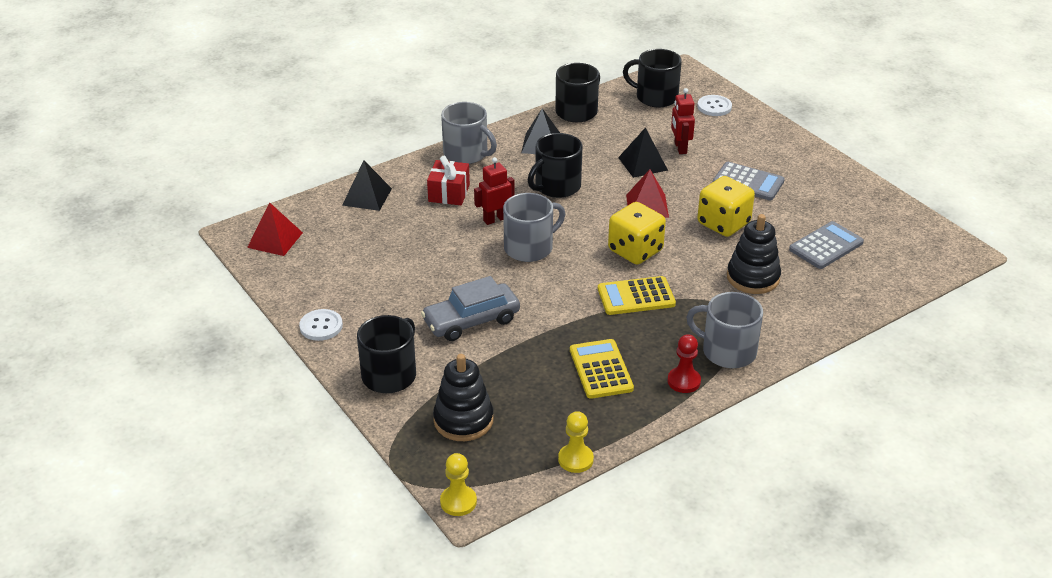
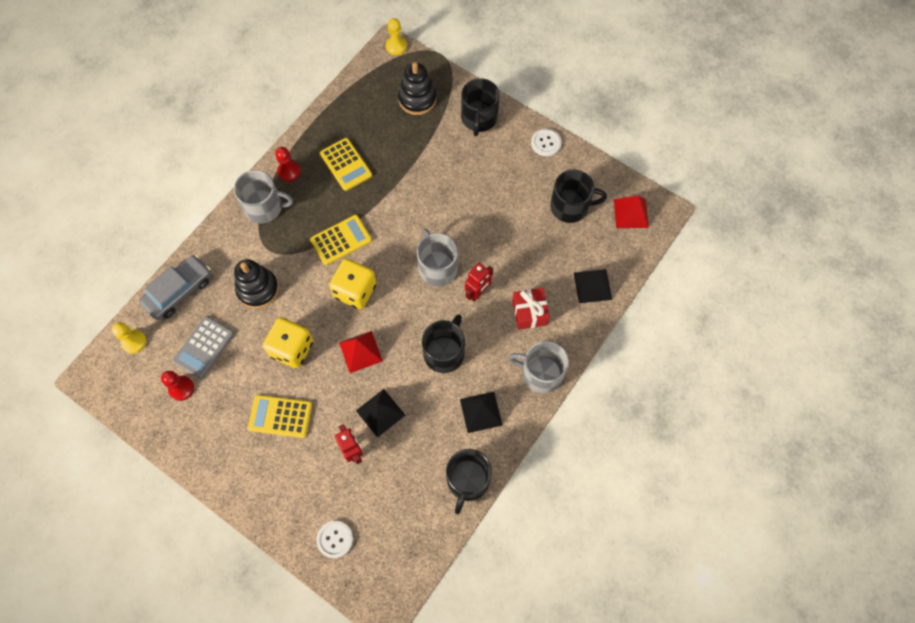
camera: 160 degrees right, 30 degrees up
(471, 321) = (448, 180): grey car -> grey car (179, 291)
(529, 248) = (437, 267): grey mug -> grey mug turned 120 degrees clockwise
(575, 459) = (340, 92): yellow pawn -> yellow pawn (134, 342)
(655, 97) = (398, 537): black mug -> black mug (570, 206)
(748, 182) = (280, 416): grey calculator -> yellow calculator
(855, 222) = (181, 388): none -> red pawn

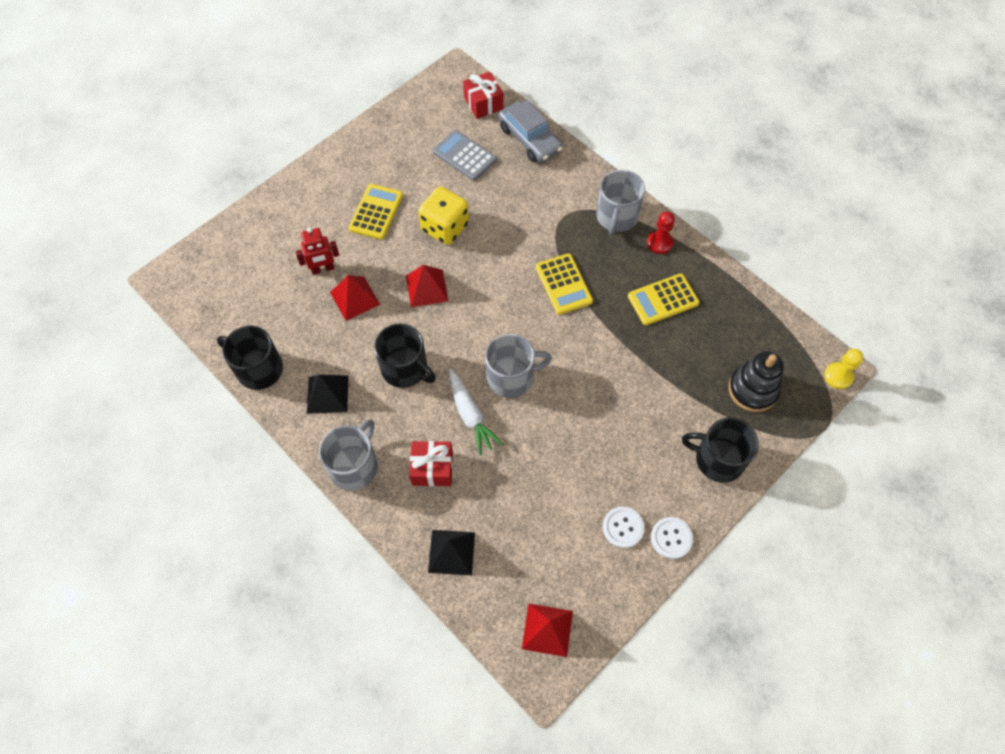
camera: 100 degrees right, 5 degrees down
(134, 342) = (483, 103): yellow pawn -> red gift
(181, 388) = (426, 137): red pawn -> none
(258, 289) = (518, 204): black stacking toy -> none
(335, 539) = (242, 245): white button -> white button (623, 527)
(355, 291) = (498, 291): yellow dice -> none
(380, 412) = (355, 298): black pyramid -> red pyramid
(477, 292) = (470, 415): red robot -> white carrot
(570, 206) = (569, 549): black mug -> none

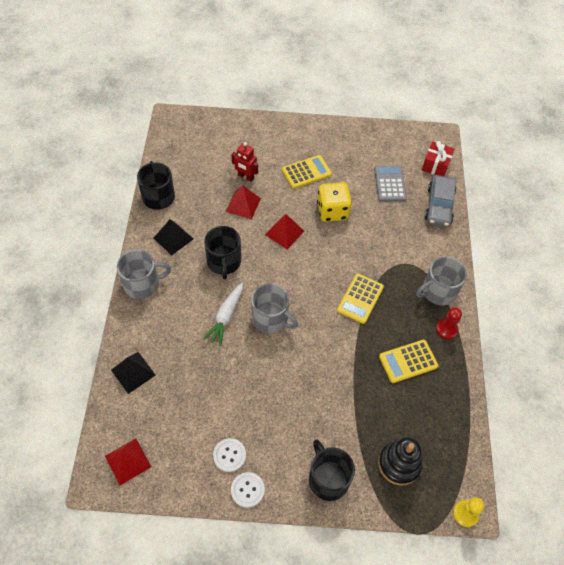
camera: 45 degrees right, 5 degrees down
(432, 468) = (175, 323): red gift -> none
(663, 300) = (408, 361): yellow calculator -> yellow calculator turned 45 degrees counterclockwise

